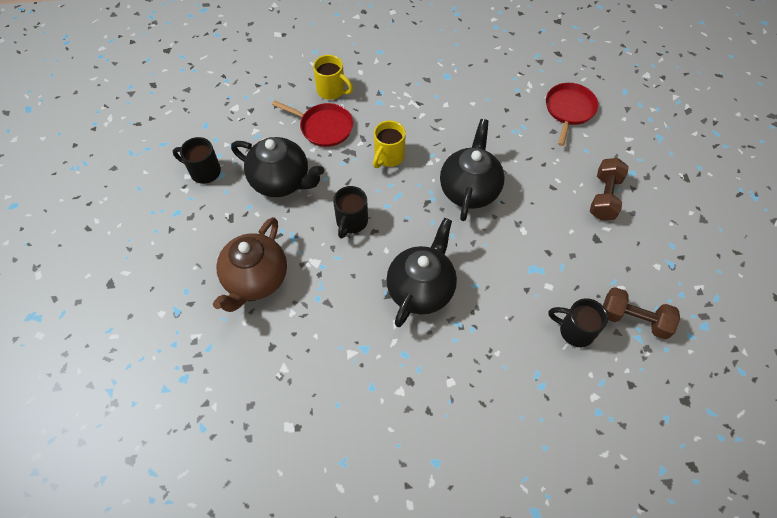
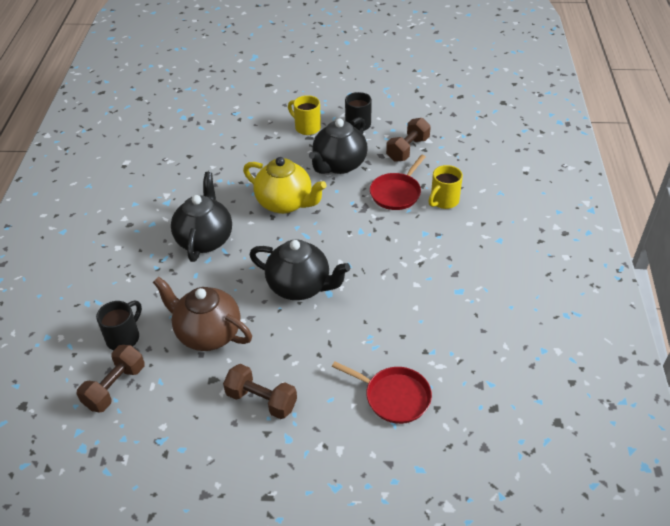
camera: 100 degrees right, 15 degrees down
(251, 123) = (407, 149): none -> brown dumbbell
(255, 279) = (247, 149): brown teapot -> brown teapot (208, 333)
(351, 222) = (285, 203): black mug -> yellow teapot
(388, 157) = (352, 233): yellow mug -> yellow mug (306, 127)
(421, 289) = (205, 239): black teapot -> black teapot turned 120 degrees counterclockwise

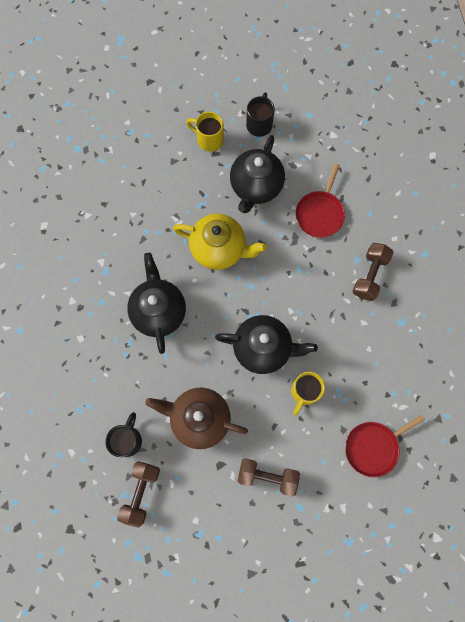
camera: 15 degrees left, 30 degrees up
(394, 397) = (373, 447): red pan -> red pan turned 135 degrees clockwise
(407, 149) = (316, 151): brown dumbbell -> brown dumbbell (370, 275)
(443, 201) = (365, 215): yellow mug -> yellow mug (304, 392)

